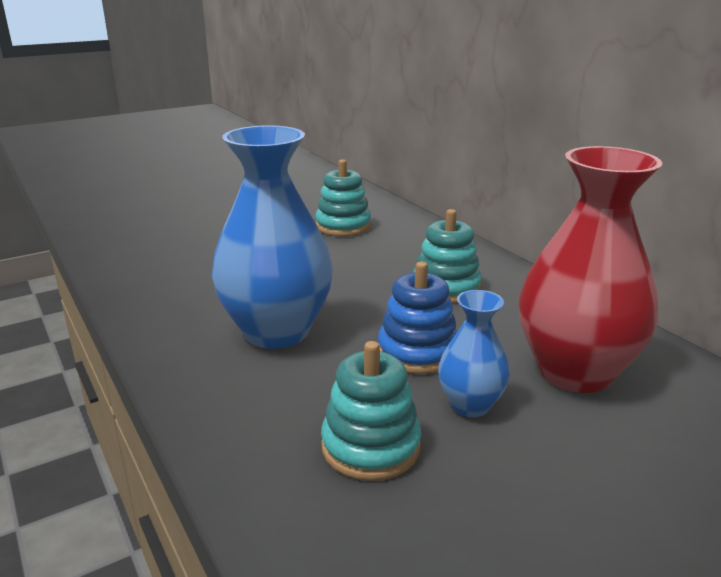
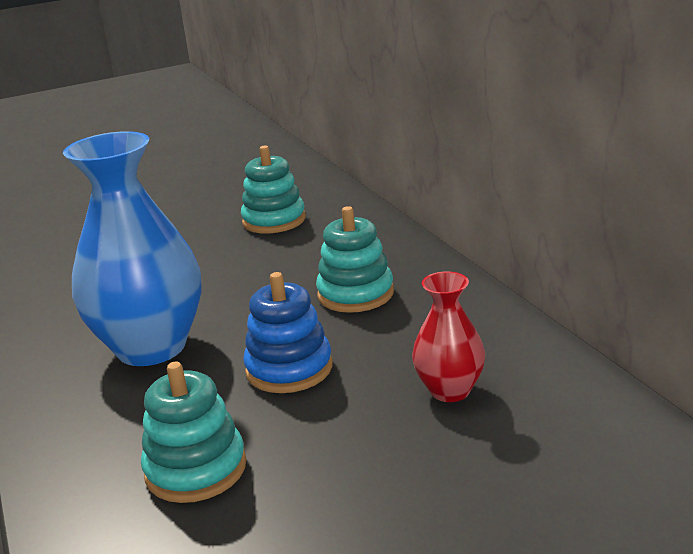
camera: 10 degrees right, 0 degrees up
(470, 405) = (318, 427): blue vase -> none
(575, 372) = (450, 390): red vase -> red vase, size x0.51

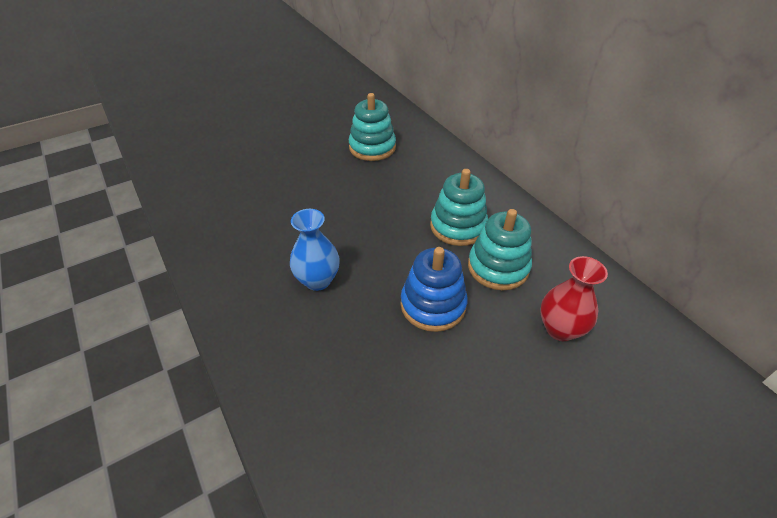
camera: 10 degrees left, 20 degrees up
(151, 347) = (318, 280): blue vase -> blue vase, size x0.51
(196, 469) = (394, 416): turquoise stacking toy -> turquoise stacking toy (498, 267)

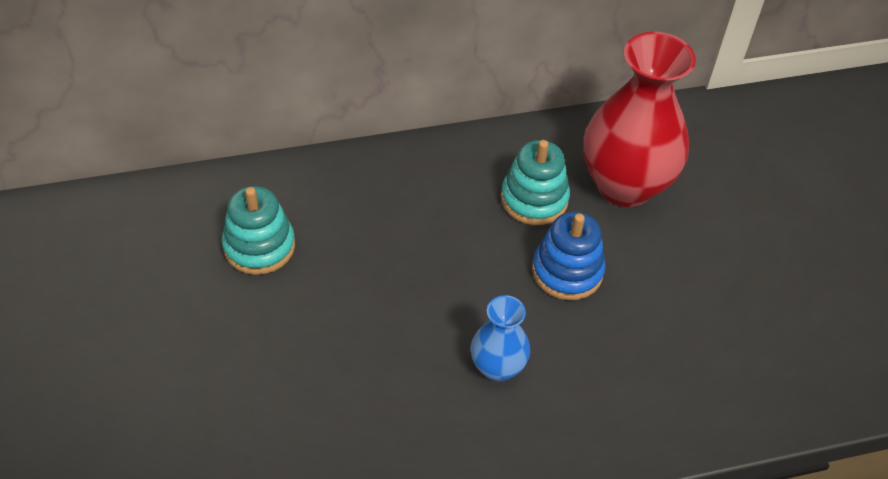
camera: 75 degrees left, 5 degrees up
(458, 226) = (459, 210): turquoise stacking toy -> none
(560, 329) = (624, 185): red vase -> red vase, size x1.98

